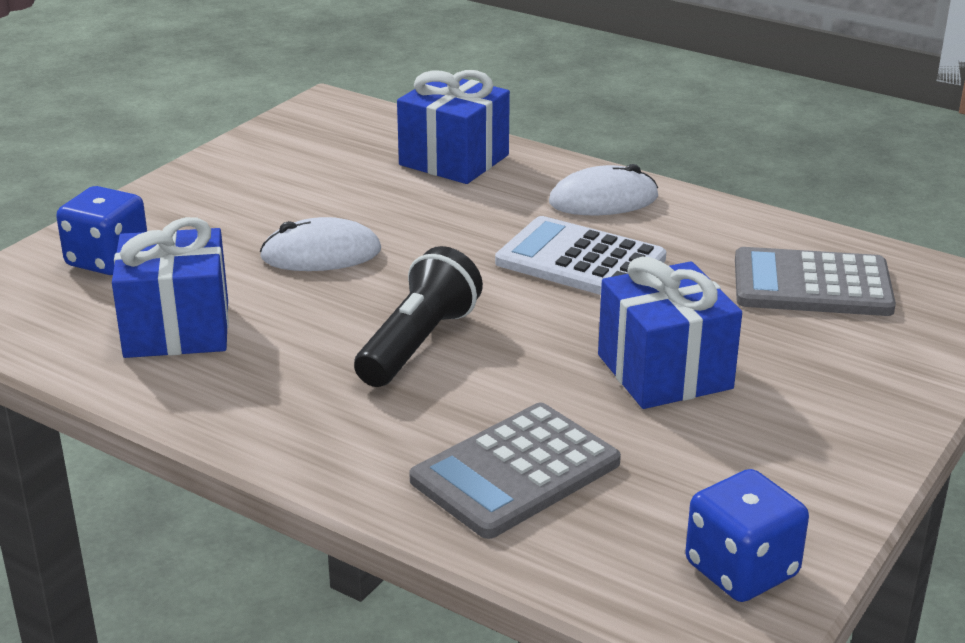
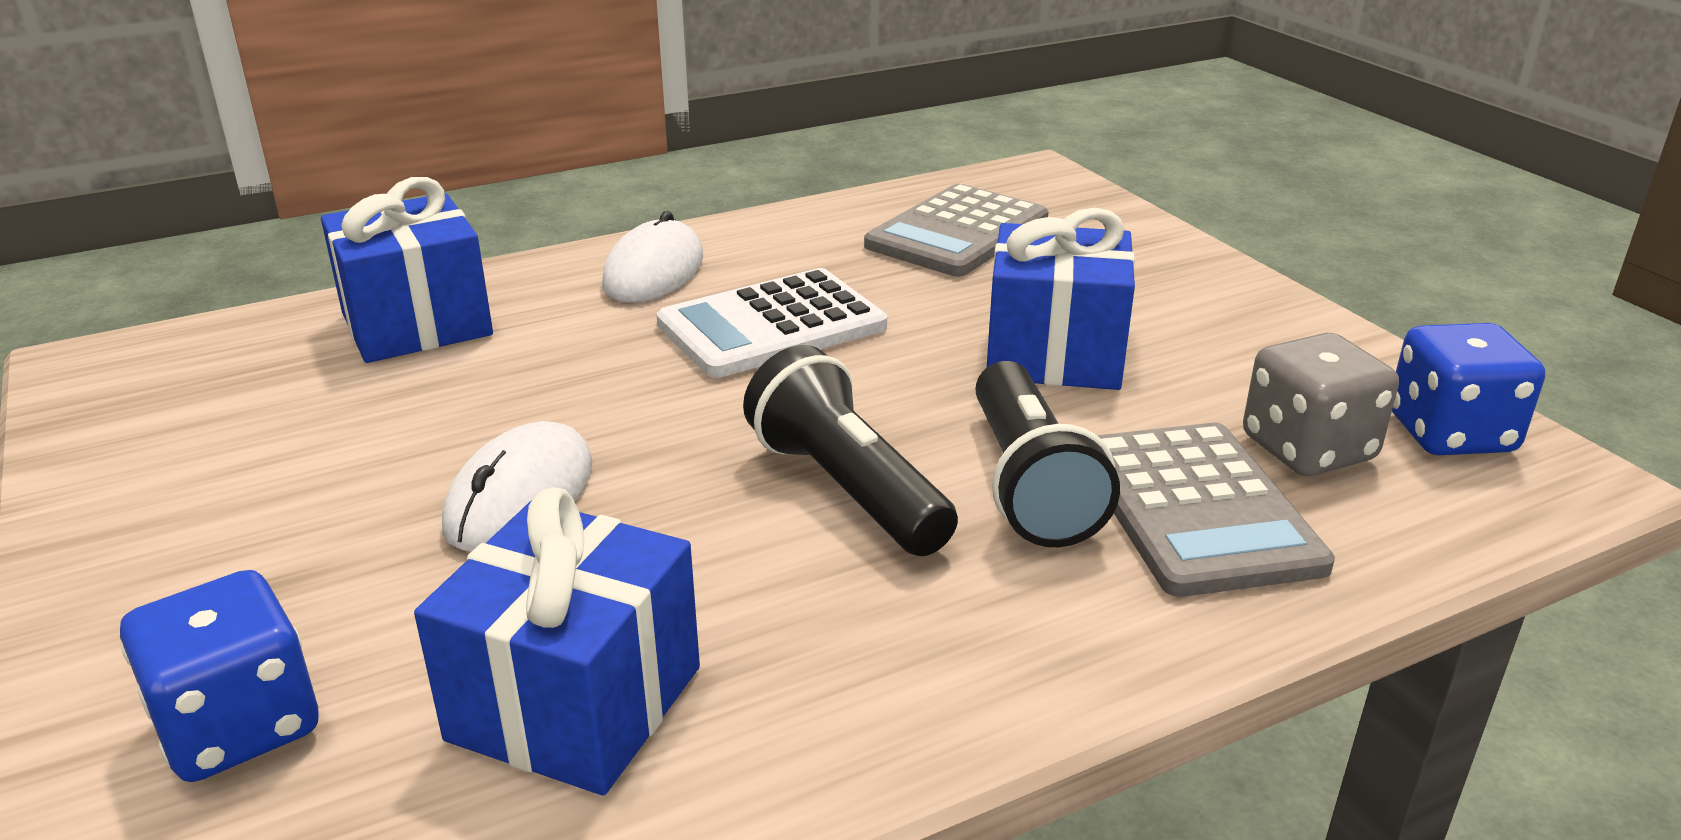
camera: 60 degrees left, 0 degrees up
(484, 403) = (1029, 484): none -> black flashlight
(644, 505) = (1307, 449): none -> grey dice

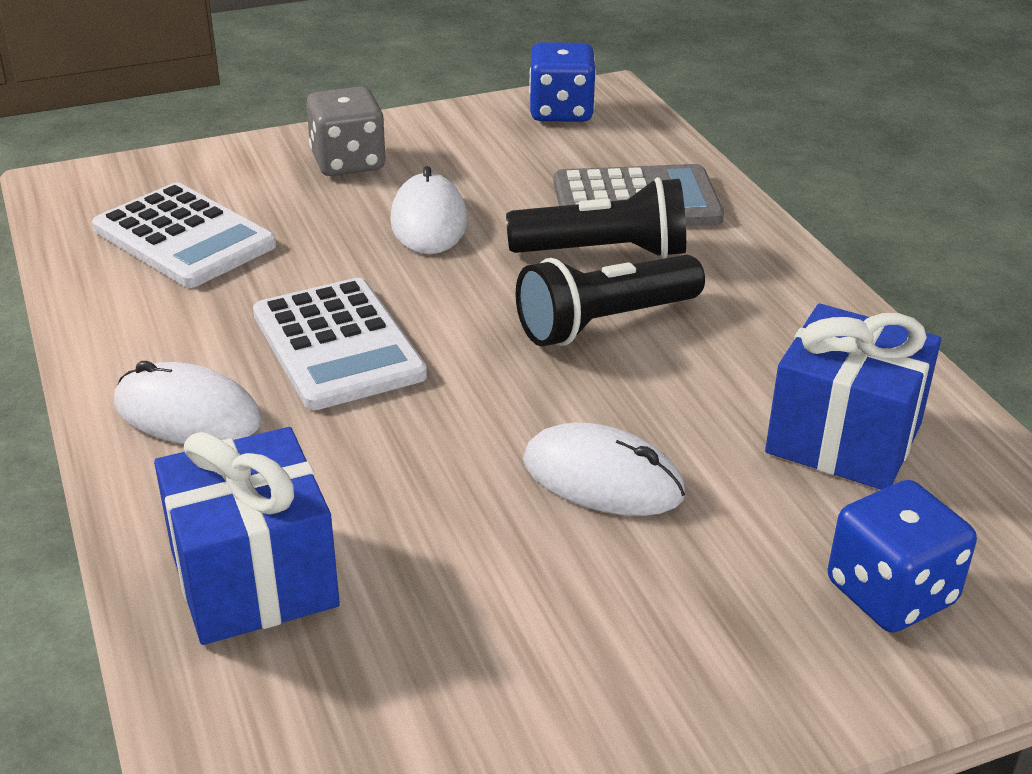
camera: 85 degrees left, 5 degrees up
(957, 233) = (184, 237): grey calculator -> white calculator
(1054, 354) = (429, 221): blue gift -> white mouse
(1307, 449) = (572, 155): grey dice -> grey dice (348, 162)

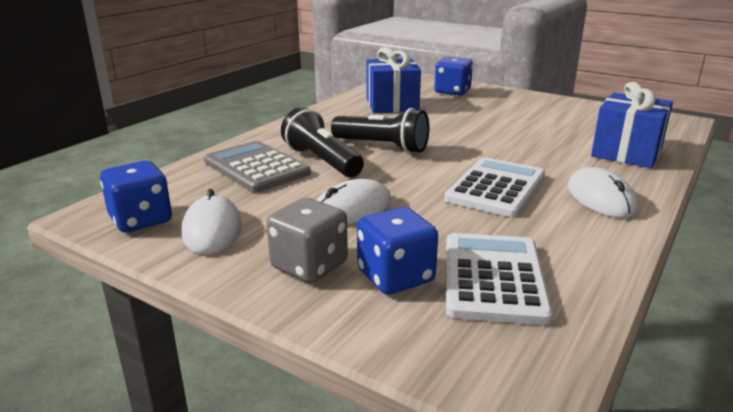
camera: 125 degrees left, 10 degrees down
(266, 193) = (395, 277): none -> blue dice
(602, 478) = (475, 125): white mouse -> white mouse (212, 229)

